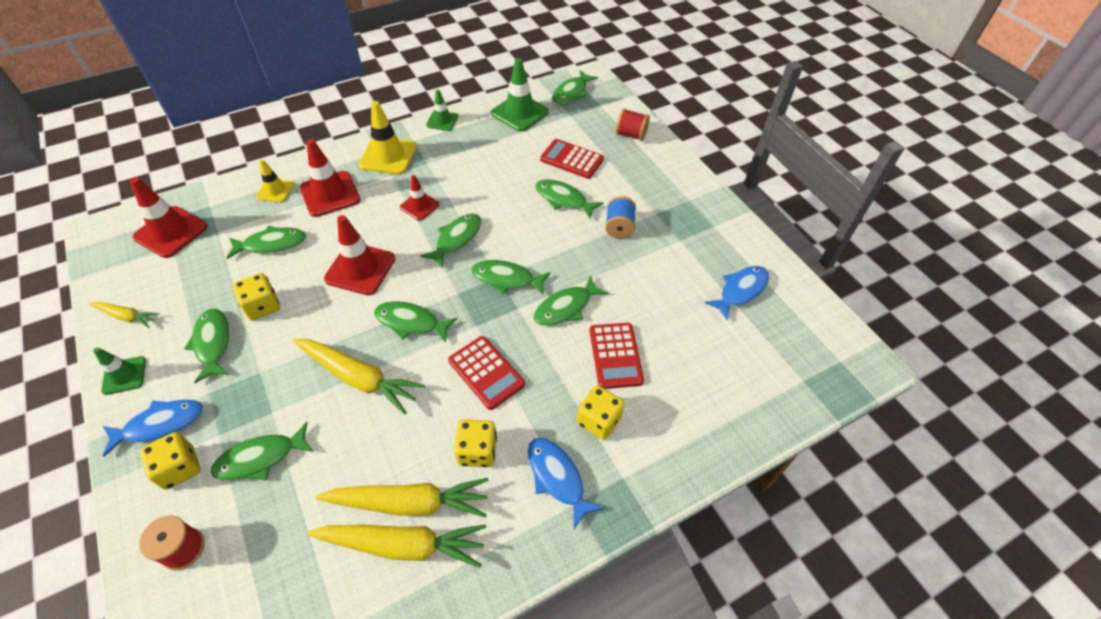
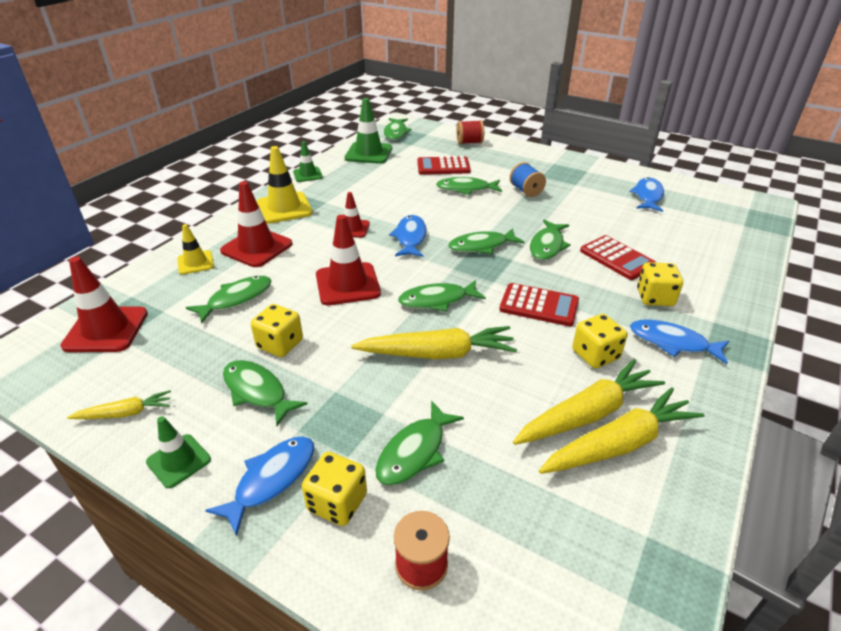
camera: 30 degrees left, 15 degrees down
(456, 239) = (410, 238): green fish -> blue fish

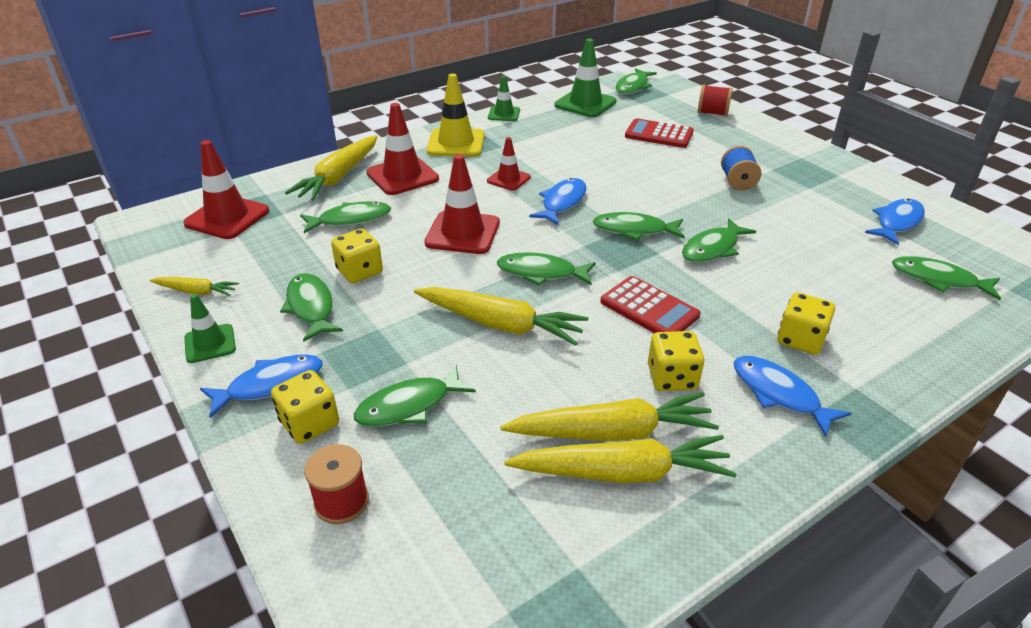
camera: 25 degrees right, 0 degrees up
(195, 263) = (338, 177): yellow traffic cone -> yellow carrot
(466, 189) = (666, 165): green fish -> green fish (938, 280)
(617, 258) = (789, 284): red calculator -> none

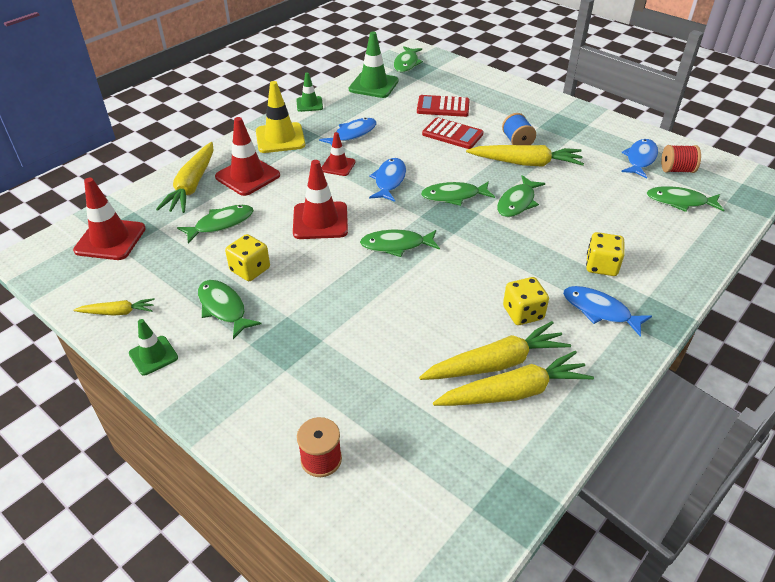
camera: 15 degrees left, 5 degrees up
(270, 385) = (221, 380): blue fish -> blue fish (352, 134)
(309, 423) = (268, 404): yellow dice -> none
(409, 406) = (339, 374): green fish -> none
(501, 324) = (382, 294): yellow carrot -> yellow carrot (526, 163)
(649, 309) = (488, 261): red calculator -> red calculator (452, 134)
(712, 113) = (478, 81): red spool -> red spool (676, 170)

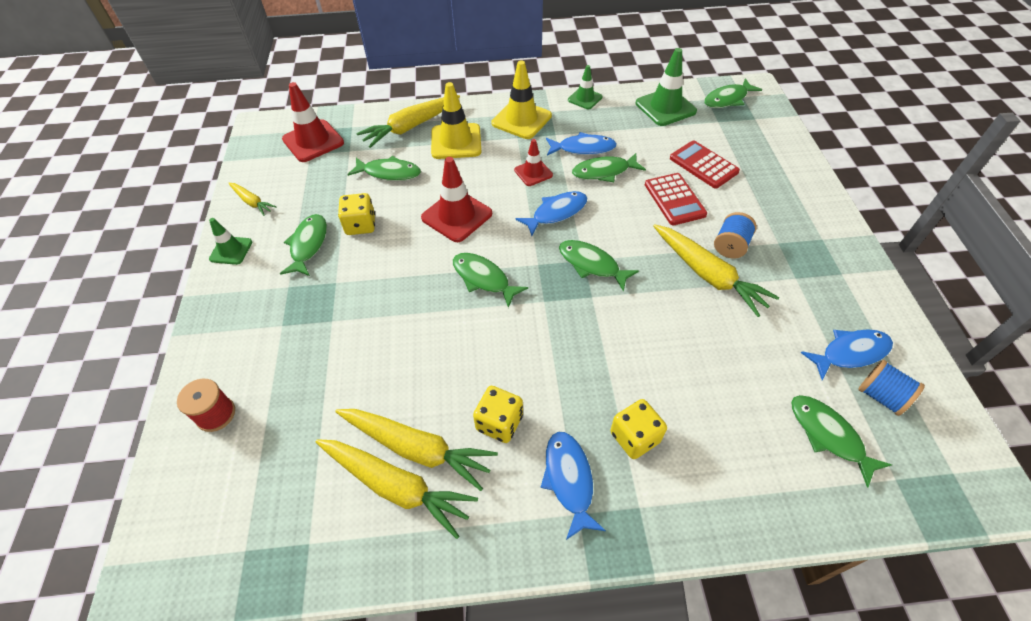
camera: 45 degrees right, 10 degrees up
(247, 176) = (456, 141): red traffic cone -> yellow traffic cone
(517, 202) = (642, 311): green fish -> green fish (604, 172)
(676, 170) = (881, 396): red spool -> blue spool

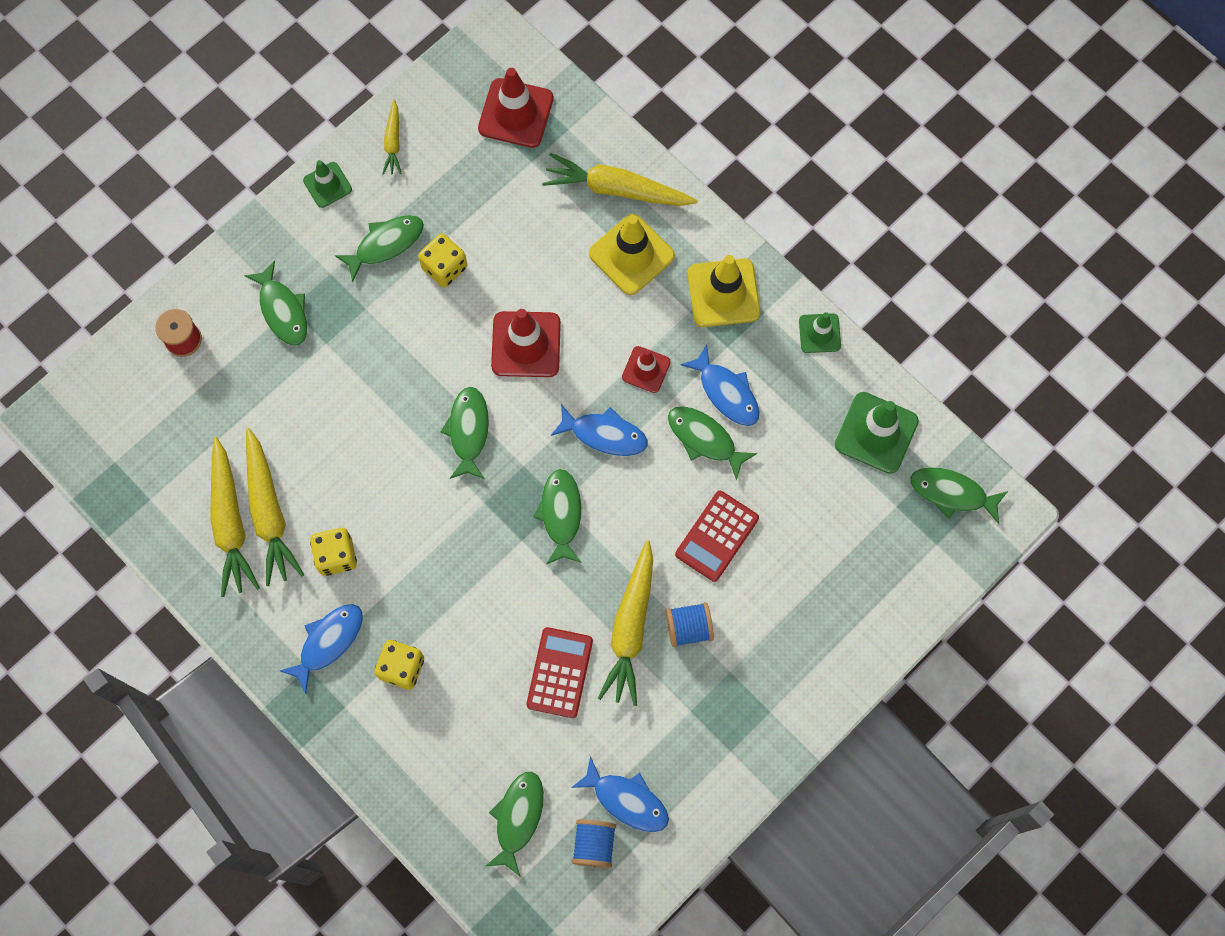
camera: 50 degrees right, 20 degrees up
(389, 173) = (532, 230): green fish -> green fish (282, 310)
(703, 165) = (799, 534): red calculator -> red calculator (560, 672)

